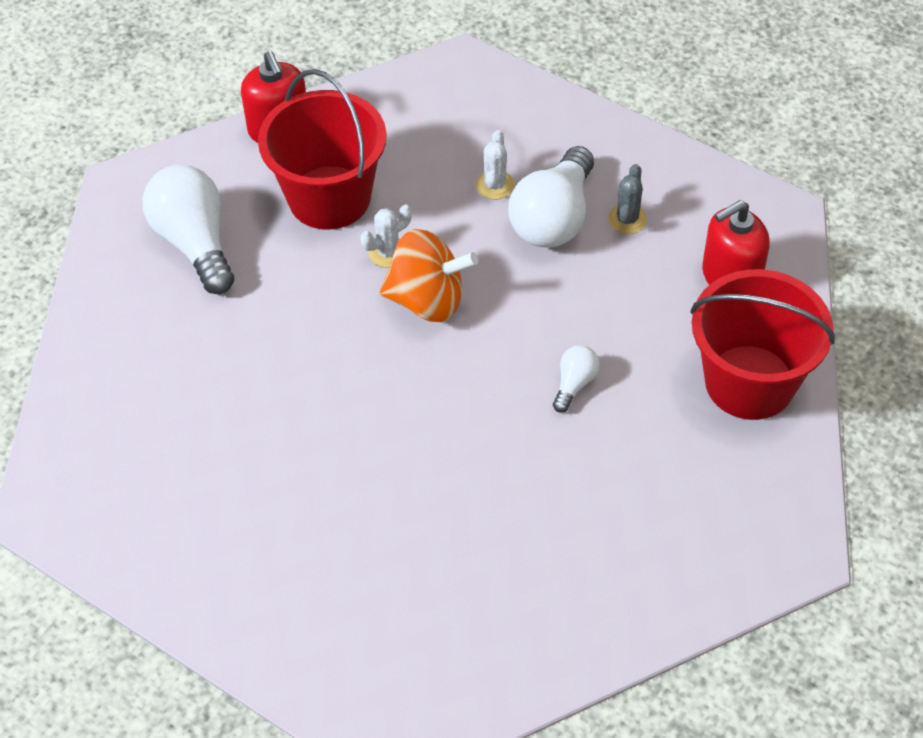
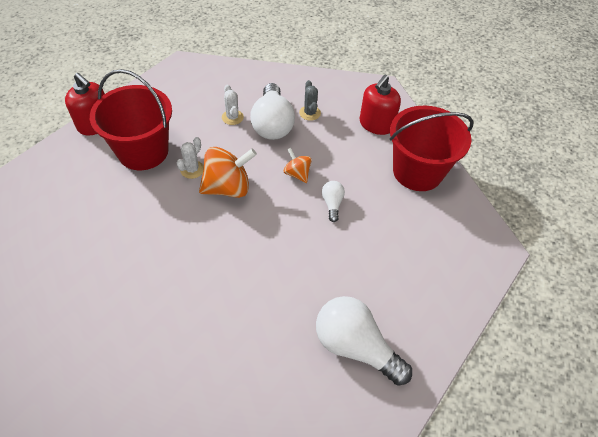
camera: 30 degrees left, 0 degrees up
(195, 242) = (71, 202): white light bulb -> white light bulb (355, 346)
(547, 316) = (297, 174): none -> orange spinning top

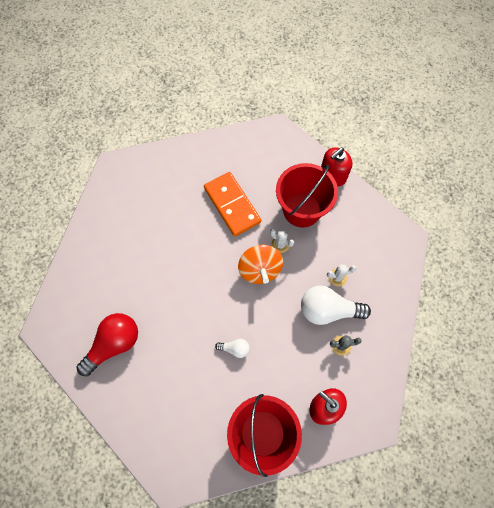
camera: 100 degrees right, 15 degrees up
(131, 226) = (232, 205): none -> orange domino
(297, 174) = (269, 325): orange spinning top -> none
(355, 346) = (114, 344): white light bulb -> red light bulb

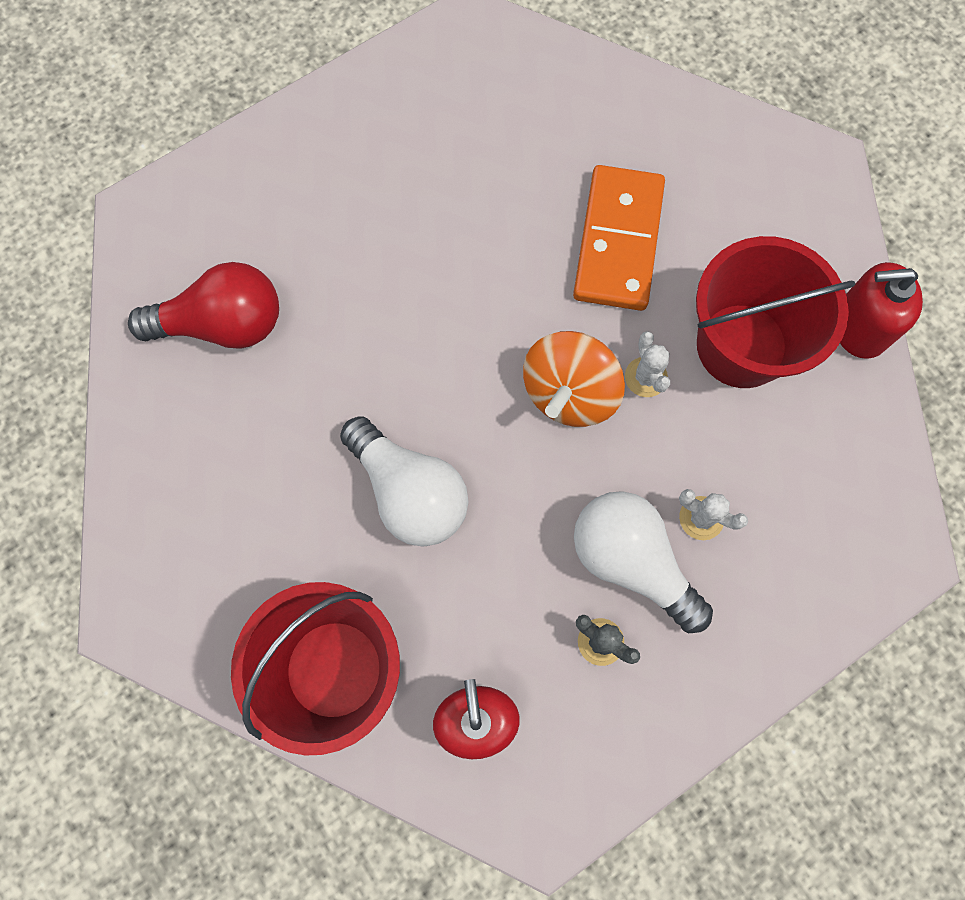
camera: 40 degrees right, 5 degrees up
(235, 349) = (409, 492): white light bulb -> white light bulb, size x2.08

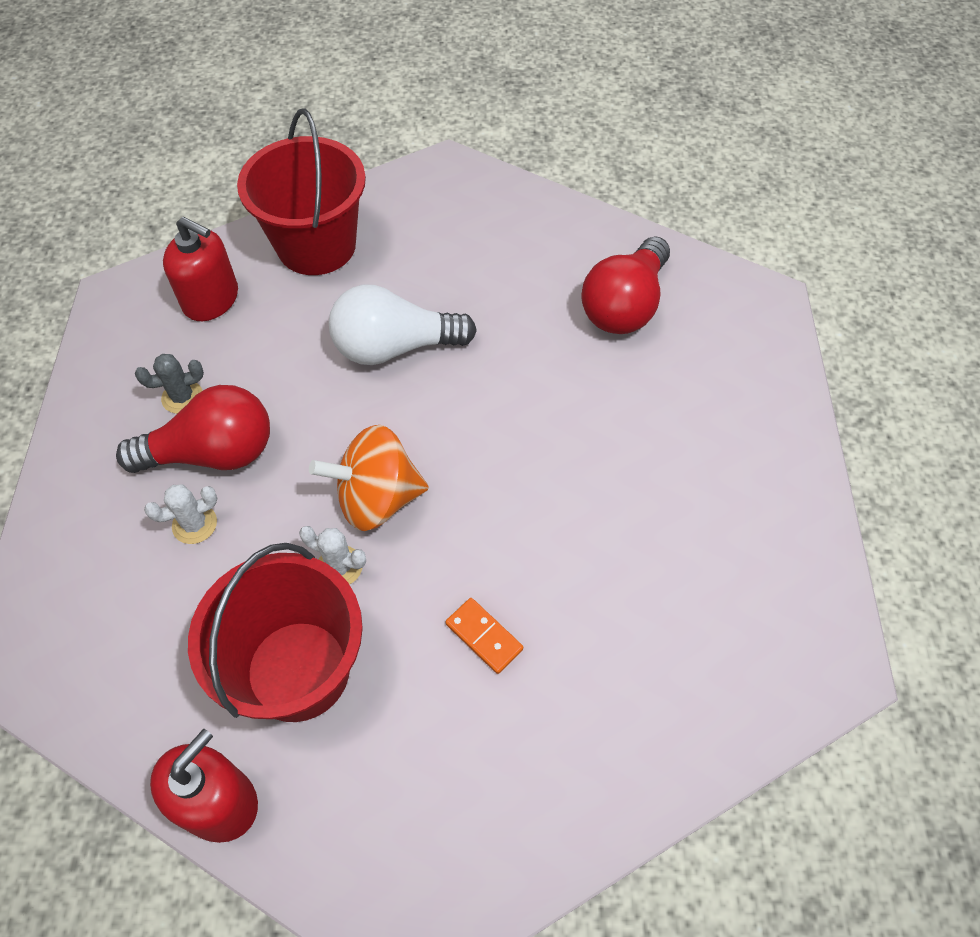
camera: 125 degrees right, 15 degrees down
(569, 393) = (377, 498): orange spinning top -> orange spinning top turned 75 degrees counterclockwise
(618, 241) = (484, 636): orange domino -> orange domino, size x0.45
(631, 561) = (213, 453): white light bulb -> red light bulb

